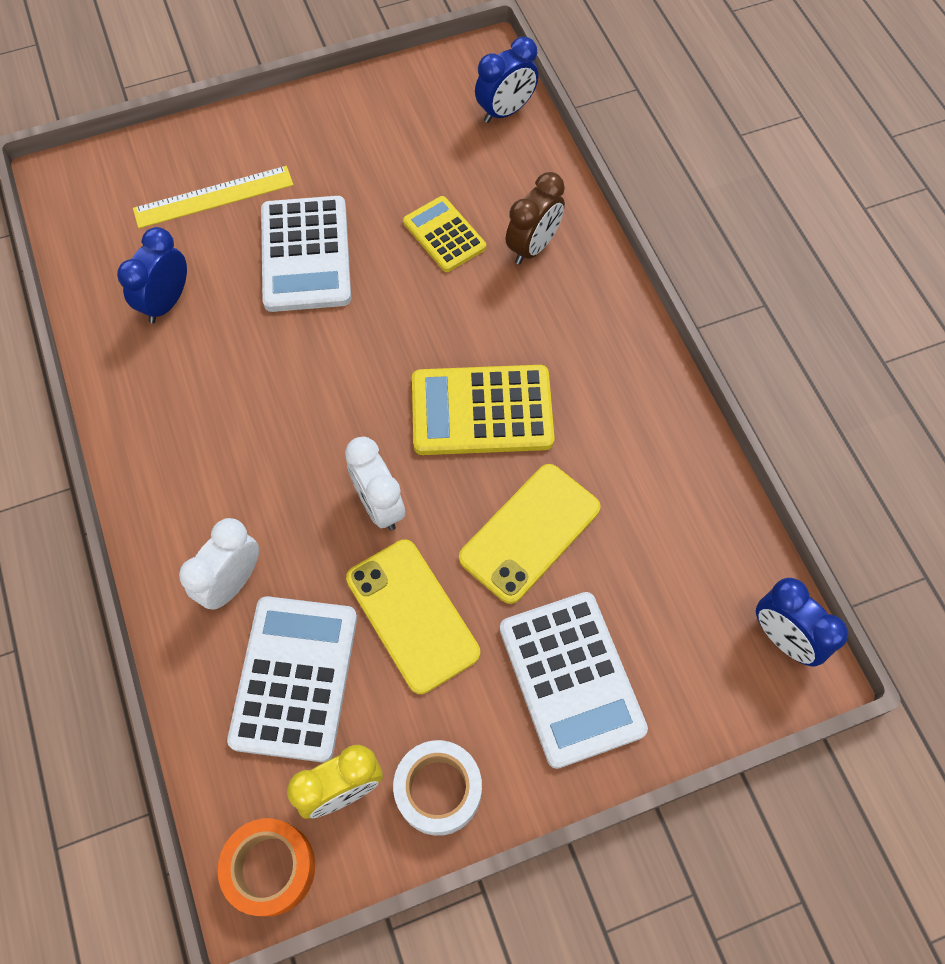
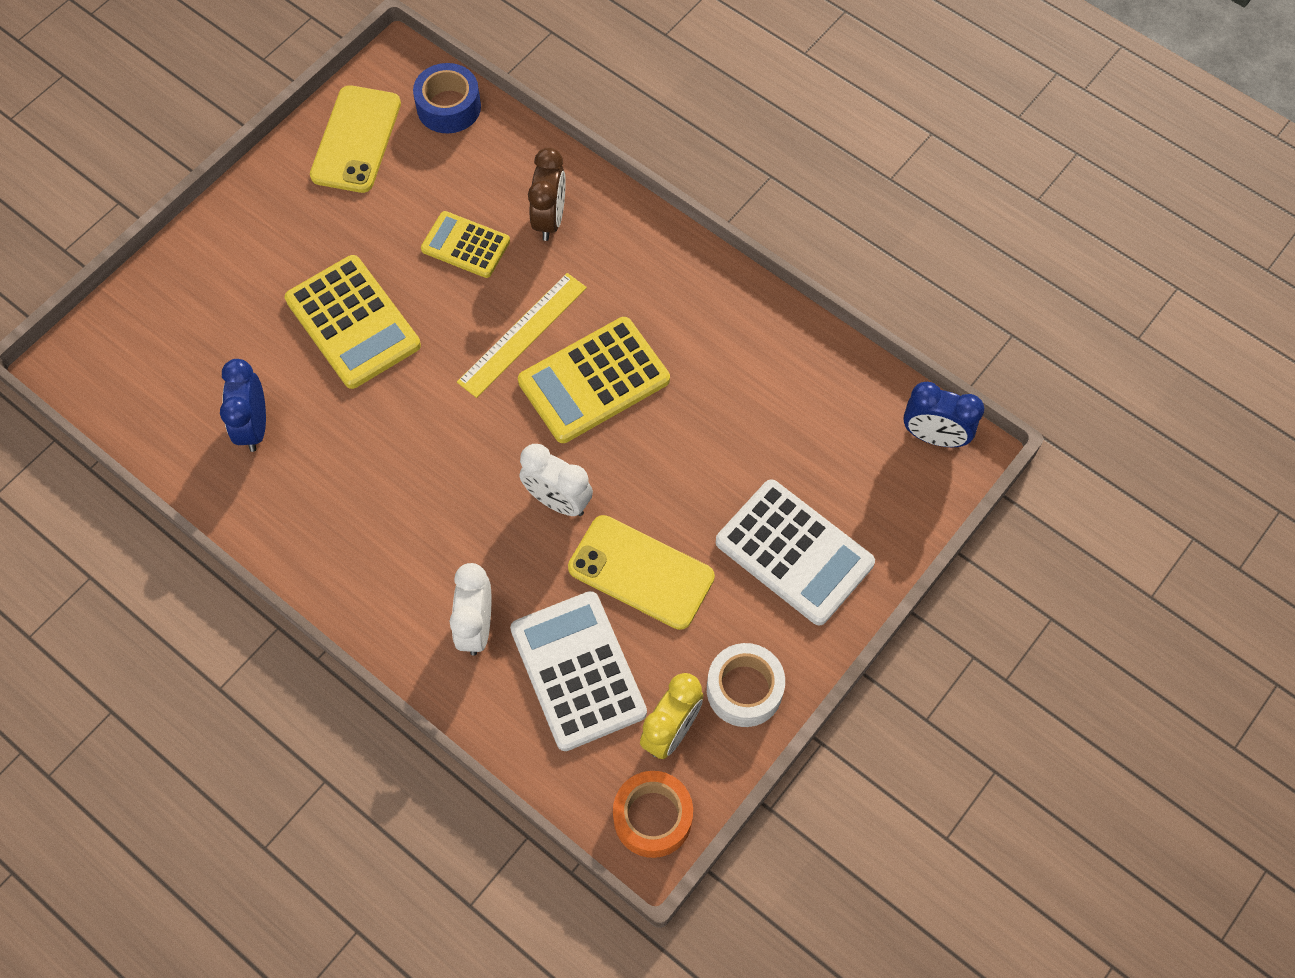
camera: 30 degrees left, 0 degrees up
(213, 197) = (231, 311): yellow ruler -> yellow ruler (522, 334)
(306, 255) = (353, 322): white calculator -> yellow calculator
(505, 111) = (449, 107): blue clock -> blue tape
(530, 533) = (694, 459): yellow phone -> yellow phone (356, 139)

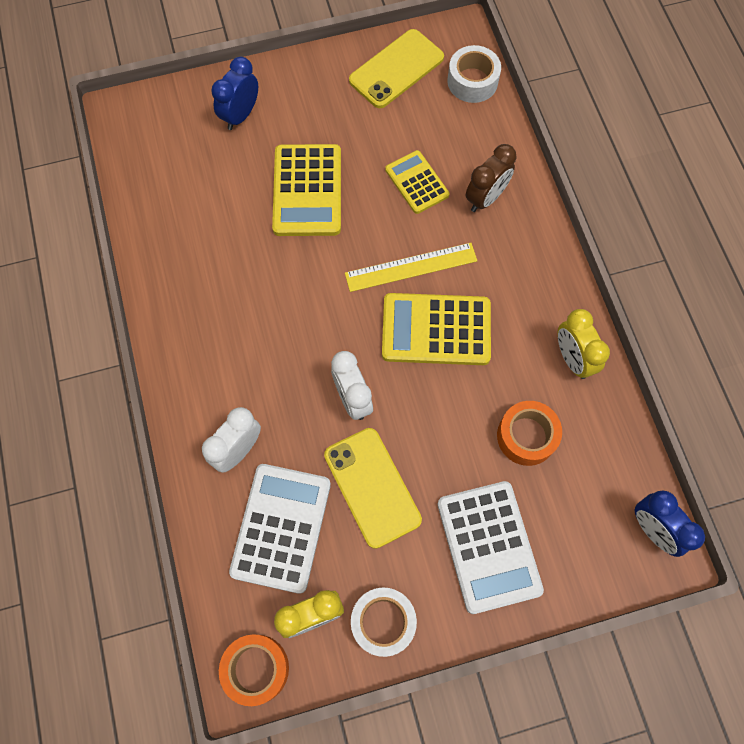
camera: 35 degrees right, 5 degrees up
(254, 426) = (198, 222): blue clock -> blue clock (240, 115)
(449, 107) = (472, 81): blue tape -> white tape
(749, 325) = (572, 358): none -> yellow clock
(757, 427) = (526, 436): none -> orange tape

